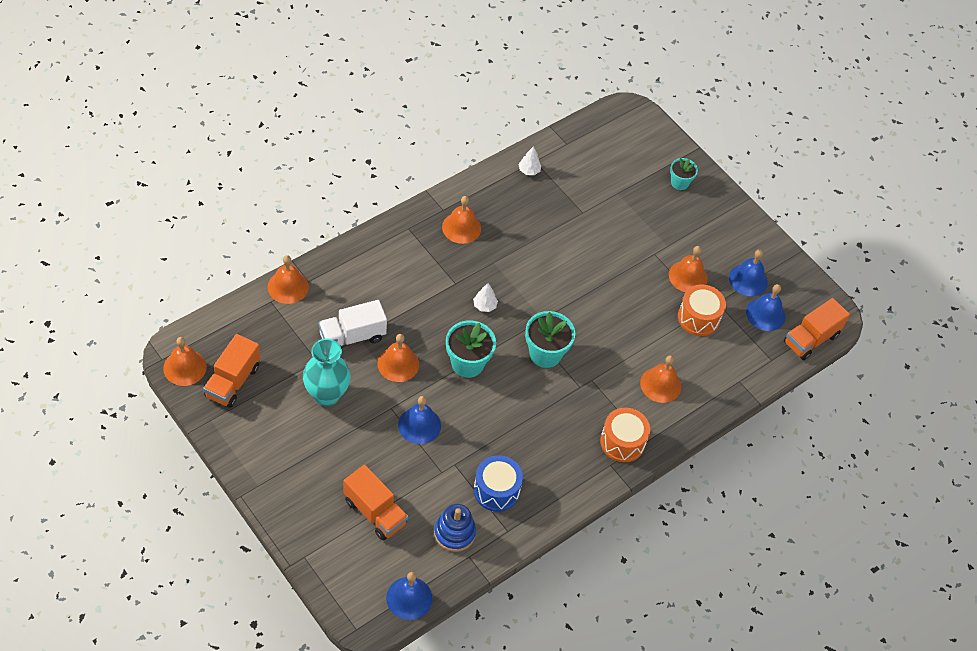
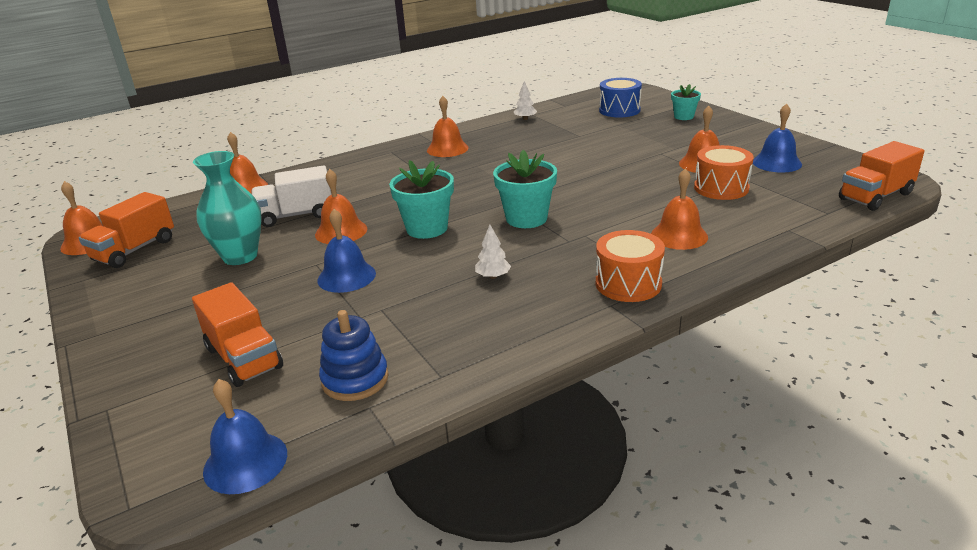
camera: 15 degrees right, 25 degrees down
(484, 306) = (459, 190): white tree -> white tree (493, 276)
(496, 490) = (434, 333): blue drum -> blue drum (619, 110)
(765, 314) = (807, 182): blue bell -> none

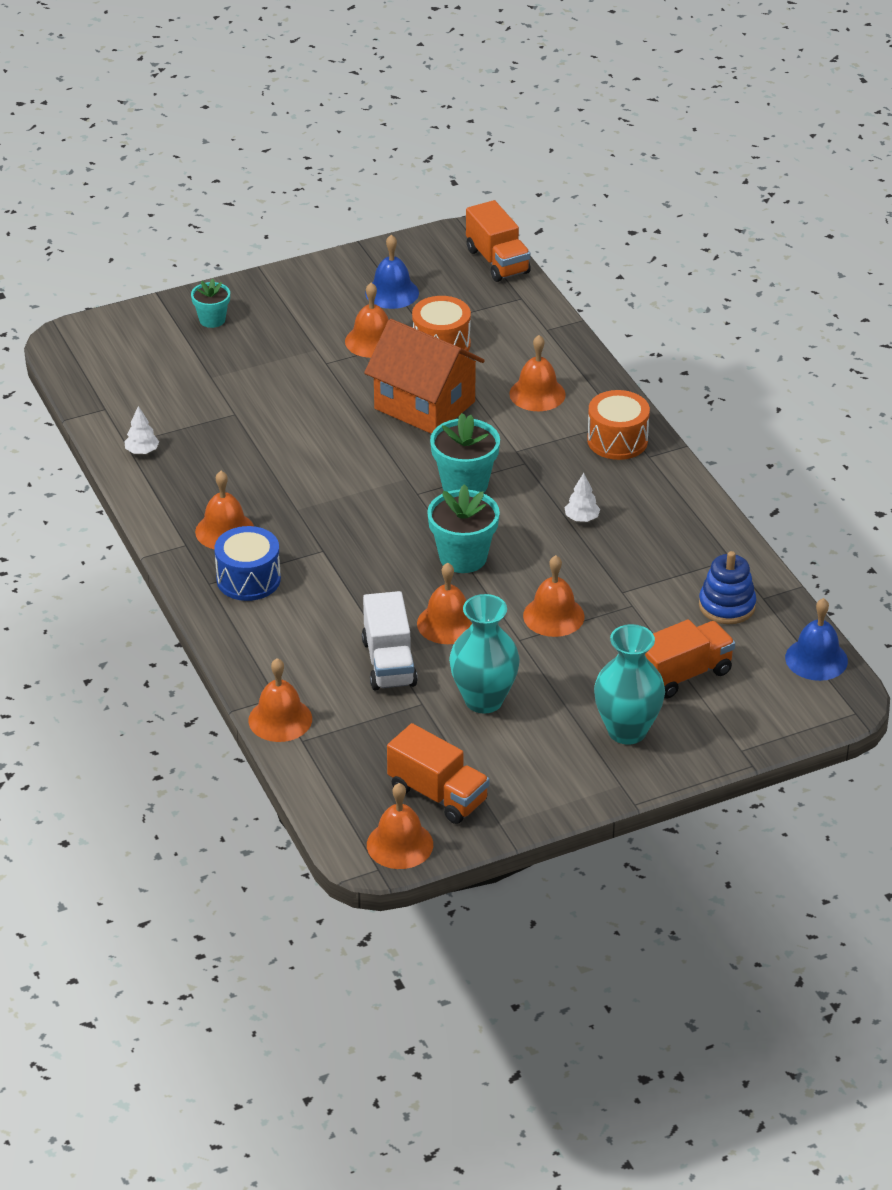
camera: 85 degrees left, 10 degrees up
(171, 331) = (627, 731): none -> turquoise vase
(346, 276) = (553, 616): blue bell -> orange bell
(619, 110) = (156, 365): blue drum -> blue drum (248, 579)
(629, 191) = (424, 405): none -> orange house

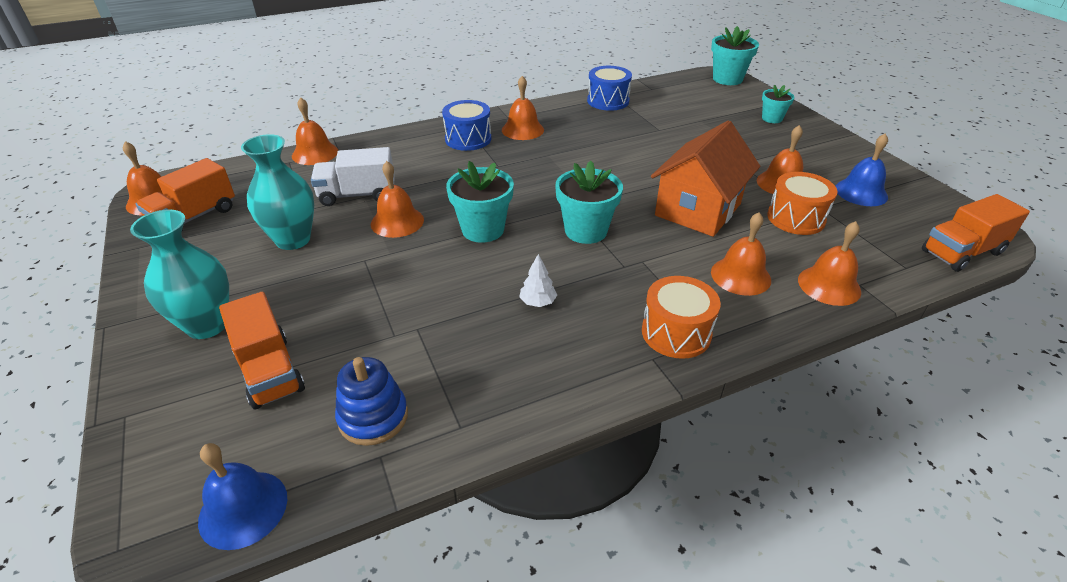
camera: 90 degrees right, 0 degrees up
(81, 336) = (727, 79): none -> turquoise flower pot
(142, 451) = (608, 101): white tree -> blue drum
(553, 616) = (391, 280): orange bell -> orange bell (829, 285)

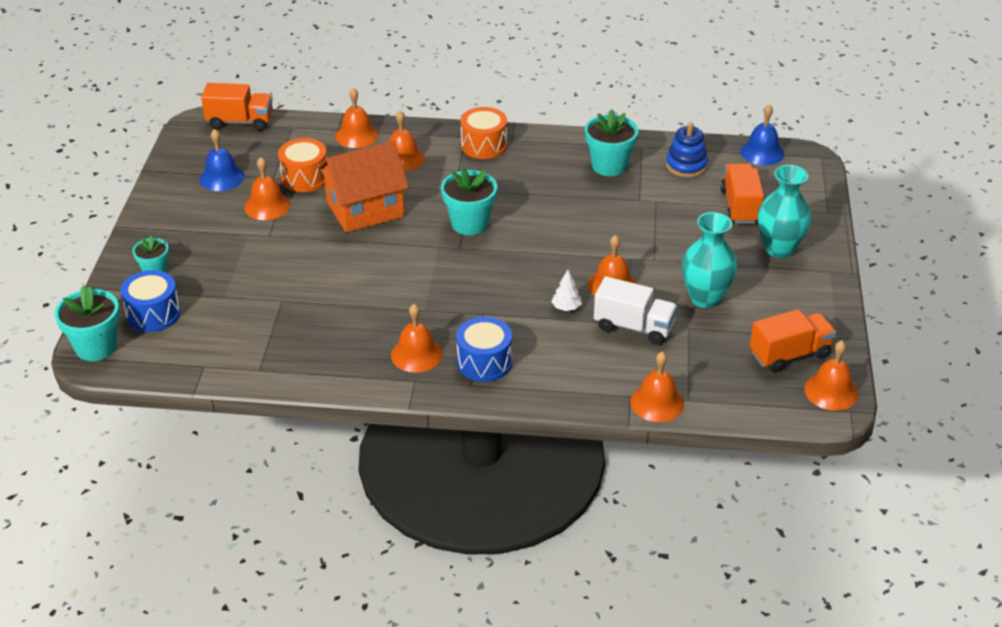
camera: 150 degrees left, 0 degrees up
(483, 229) = (547, 253): turquoise flower pot -> turquoise flower pot (609, 166)
(538, 302) = (550, 189): white tree -> white tree (566, 307)
(608, 101) = (278, 364): blue drum -> blue drum (153, 314)

